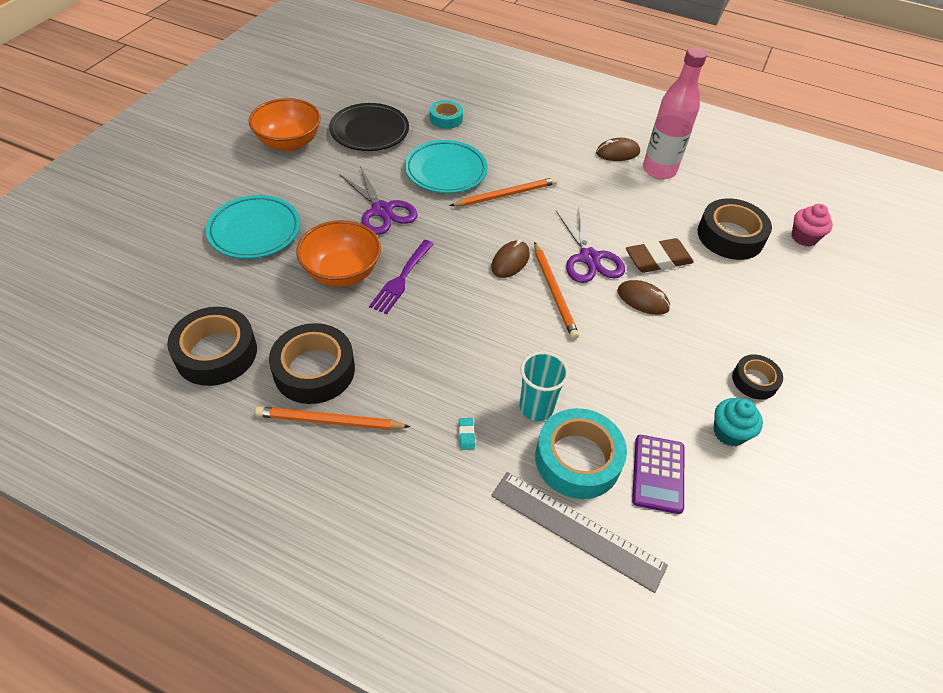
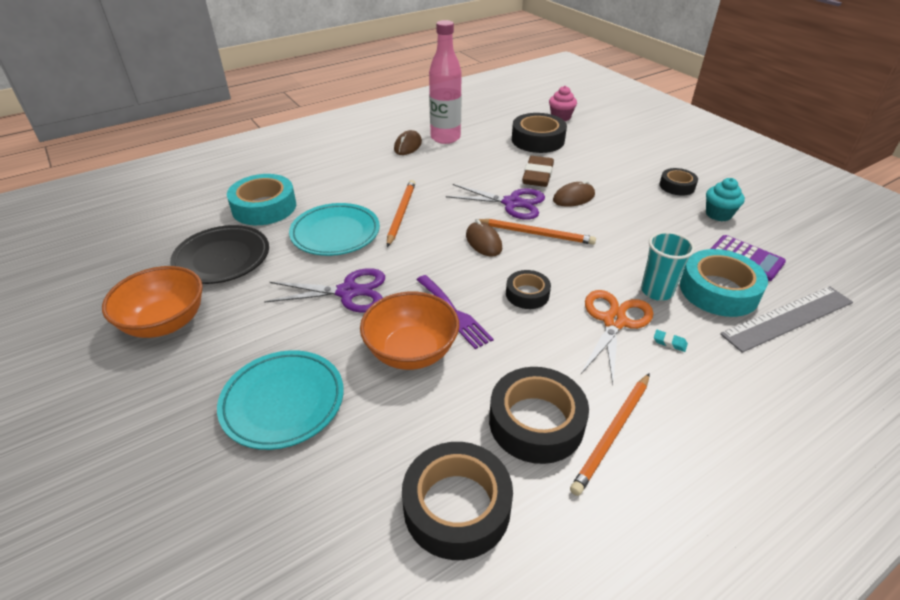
camera: 55 degrees left, 10 degrees down
(446, 119) = (264, 207): turquoise tape -> turquoise tape, size x1.74
(460, 315) = (527, 294): none -> black tape
(467, 386) = (614, 321): none -> orange scissors

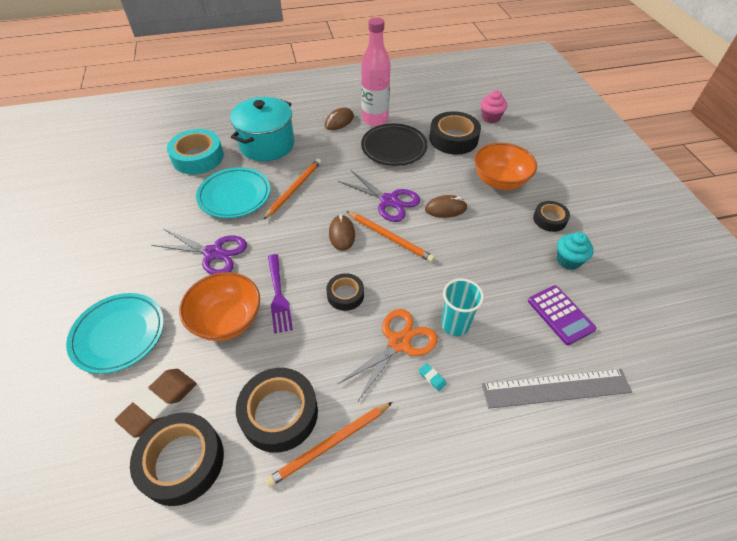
camera: 20 degrees right, 10 degrees up
(165, 323) = (81, 243): orange bowl -> orange bowl (500, 181)
(222, 259) = (145, 198): black plate -> black plate (394, 148)
(340, 180) = (267, 145): none -> turquoise pot
(537, 175) = (429, 177): brown eraser -> brown eraser (159, 403)
(718, 290) = (511, 340): turquoise tape -> none

